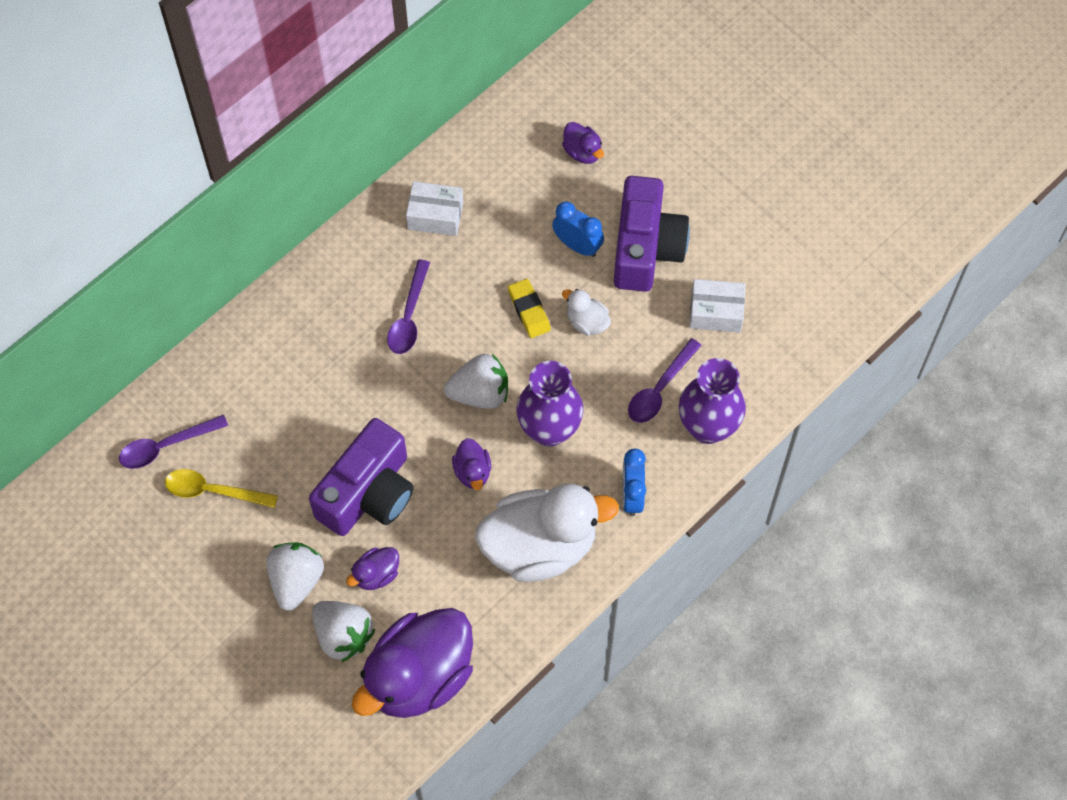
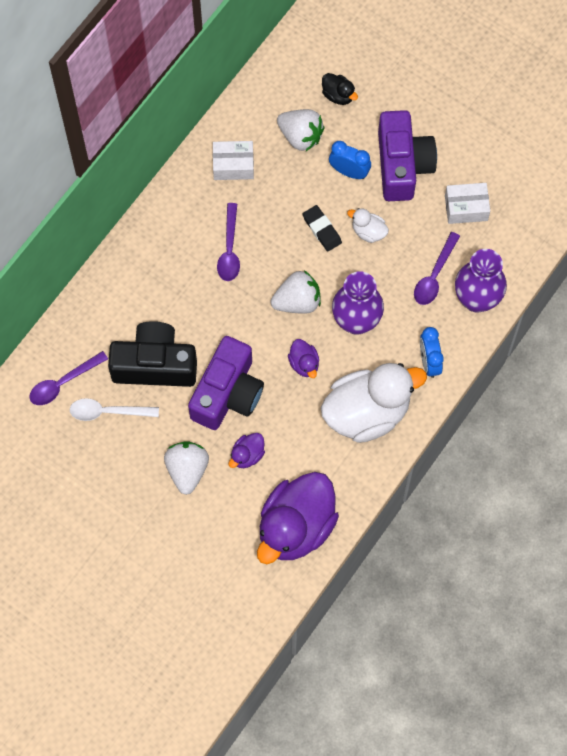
camera: 10 degrees left, 5 degrees up
(213, 491) = (108, 412): yellow spoon -> white spoon
(285, 442) = (155, 364): none -> black camera
(343, 635) = (232, 506): white strawberry -> white strawberry (300, 136)
(529, 310) = (322, 229): yellow eraser -> black eraser
(582, 152) = (338, 95): purple duck -> black duck

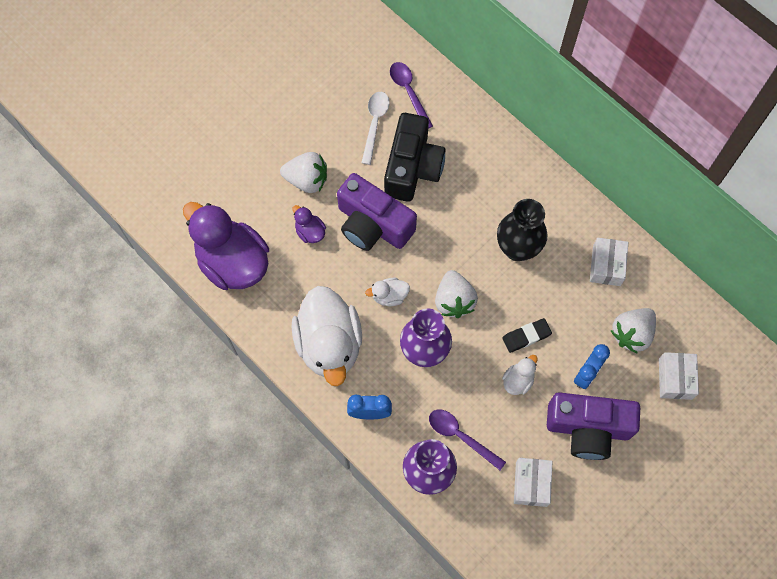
camera: 100 degrees right, 0 degrees up
(229, 249) = (517, 248): purple spoon -> black vase
(304, 364) = (389, 296): purple duck -> white duck
(338, 95) = (675, 379): black duck -> white box

